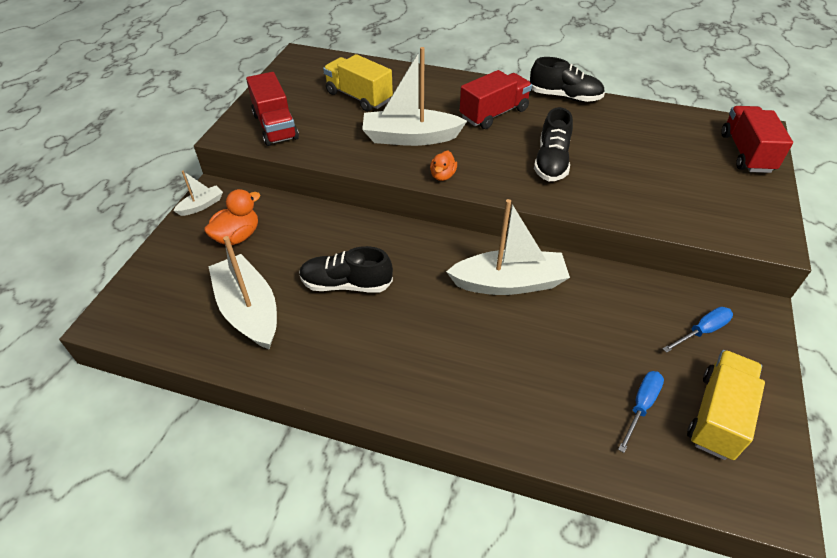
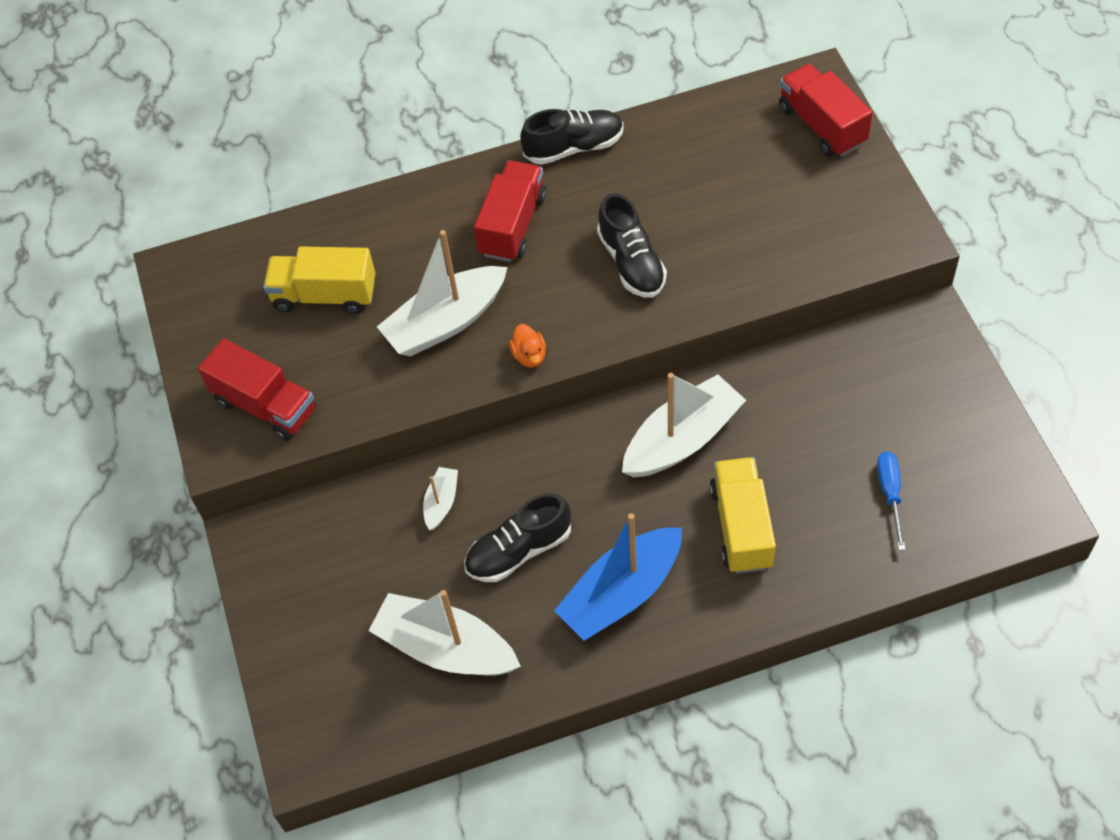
camera: 30 degrees left, 10 degrees up
(201, 205) = (253, 564): white boat -> white boat (441, 502)
(237, 236) = (340, 573): orange duck -> none
(385, 348) = (621, 593): none -> blue boat
(702, 331) = (895, 377): blue screwdriver -> none
(717, 415) = (956, 459): yellow truck -> yellow truck (741, 526)

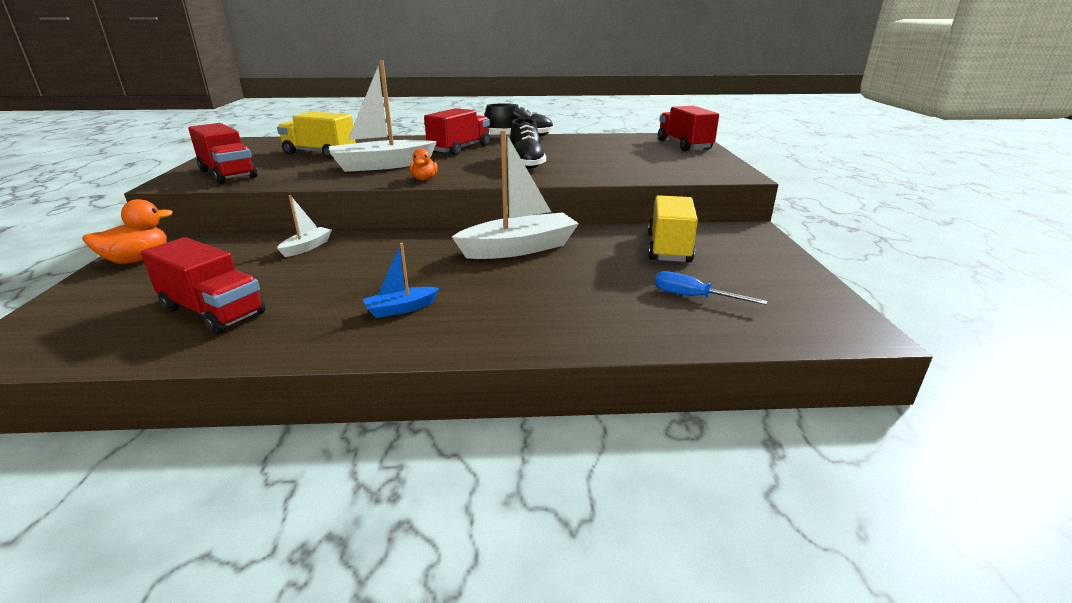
camera: 10 degrees right, 30 degrees down
(273, 581) = (137, 260): none -> orange duck
(445, 648) = (213, 311): white boat -> red truck
(518, 550) = (338, 275): black shoe -> none
(621, 593) = (401, 309): blue boat -> blue boat, size x0.48
(741, 526) = (540, 292): yellow truck -> yellow truck (669, 248)
(890, 494) = (693, 297): blue screwdriver -> blue screwdriver turned 75 degrees counterclockwise

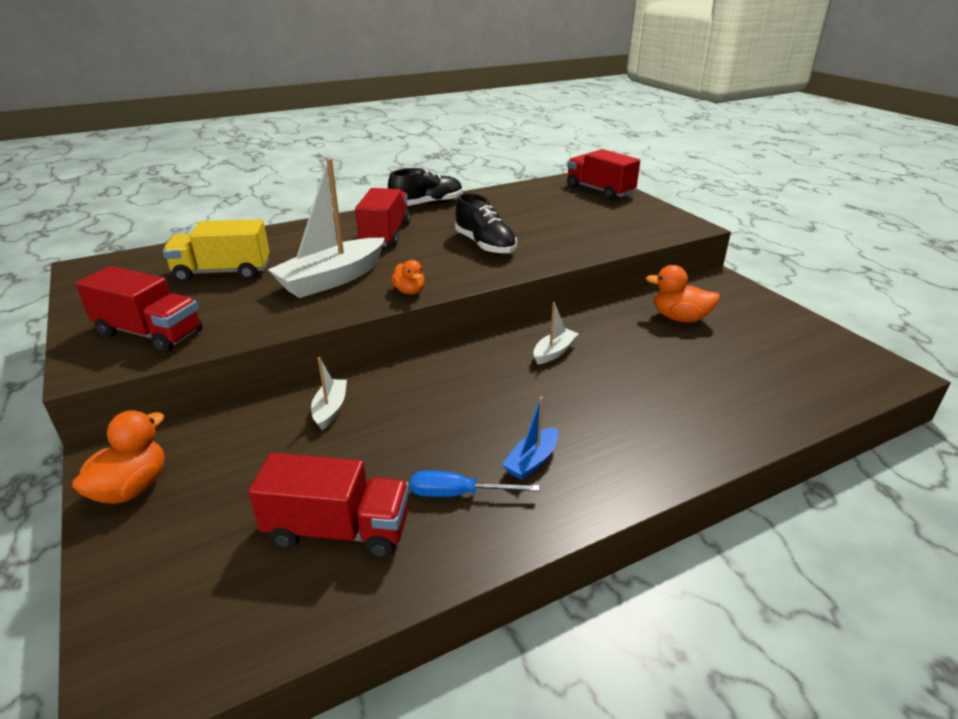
camera: 25 degrees left, 5 degrees up
(519, 248) = (554, 352): white boat -> white boat, size x0.48
(669, 248) = (679, 318): yellow truck -> orange duck
(693, 297) = (753, 370): blue screwdriver -> blue screwdriver (458, 494)

